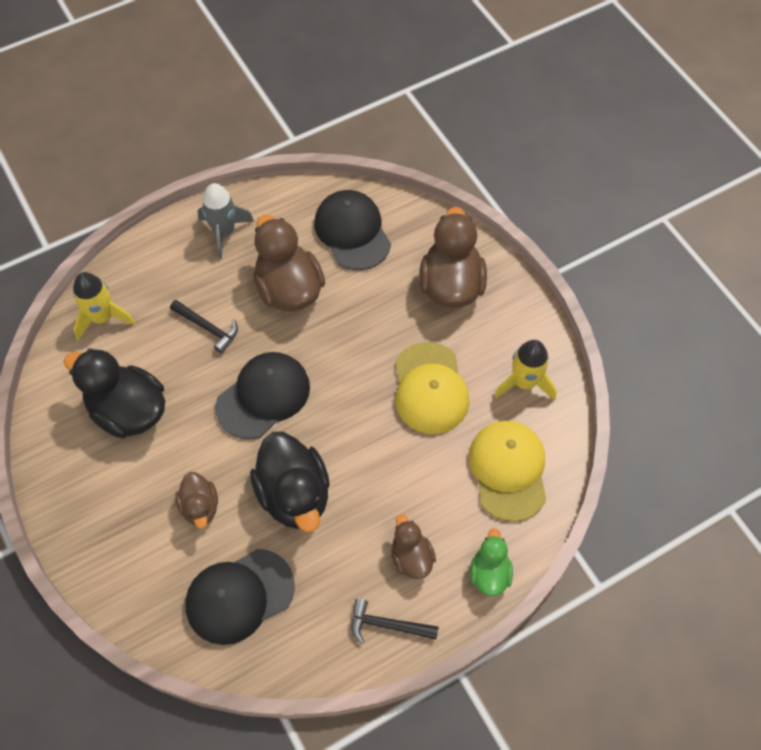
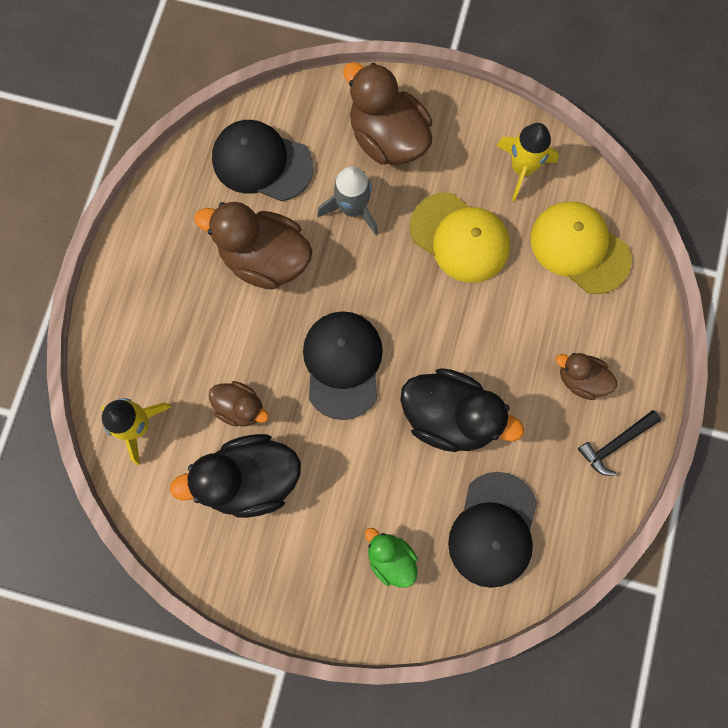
camera: 45 degrees left, 15 degrees up
(200, 507) = (391, 495): brown duck -> brown duck (240, 407)
(208, 328) = (235, 352): black hammer -> none
(224, 232) = (156, 259): grey rocket -> grey rocket (352, 209)
(489, 573) = (643, 337): green duck -> green duck (390, 558)

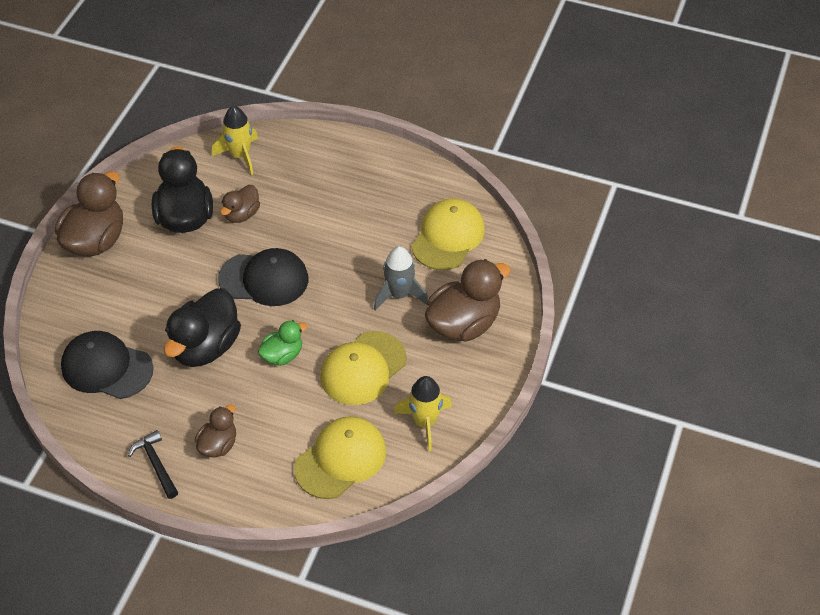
camera: 95 degrees right, 25 degrees down
(262, 162) = (448, 237): black cap -> yellow cap
(265, 258) = (362, 235): brown duck -> brown duck (96, 240)
(390, 558) = (103, 298): green duck -> green duck (282, 355)

